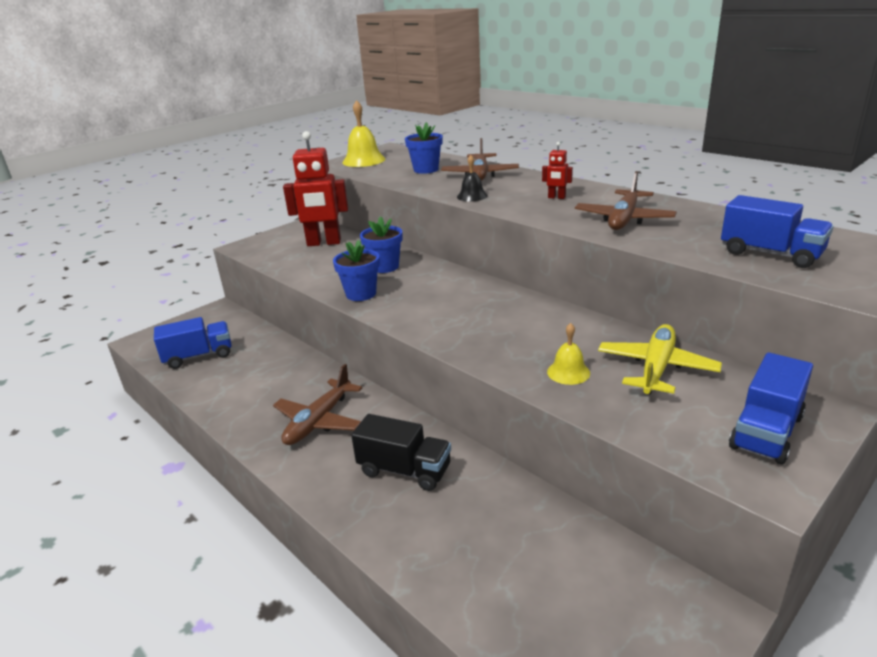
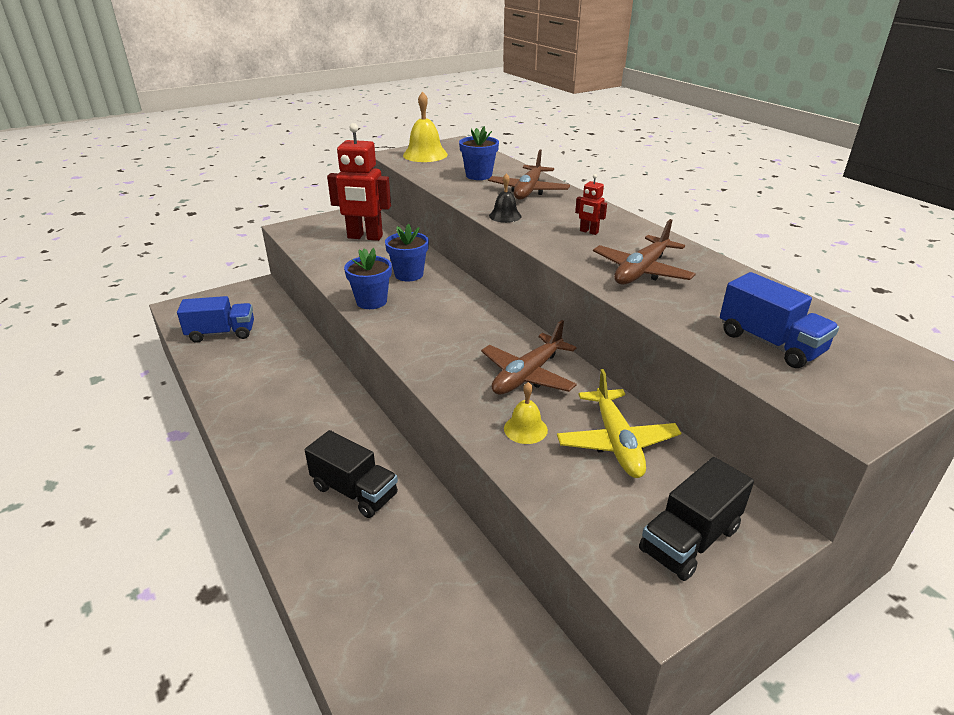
camera: 10 degrees right, 5 degrees up
(319, 421) = (299, 423): brown plane -> brown plane (527, 375)
(656, 368) = (616, 442): yellow plane -> yellow plane turned 135 degrees clockwise
(766, 432) = (689, 539): blue truck -> black truck

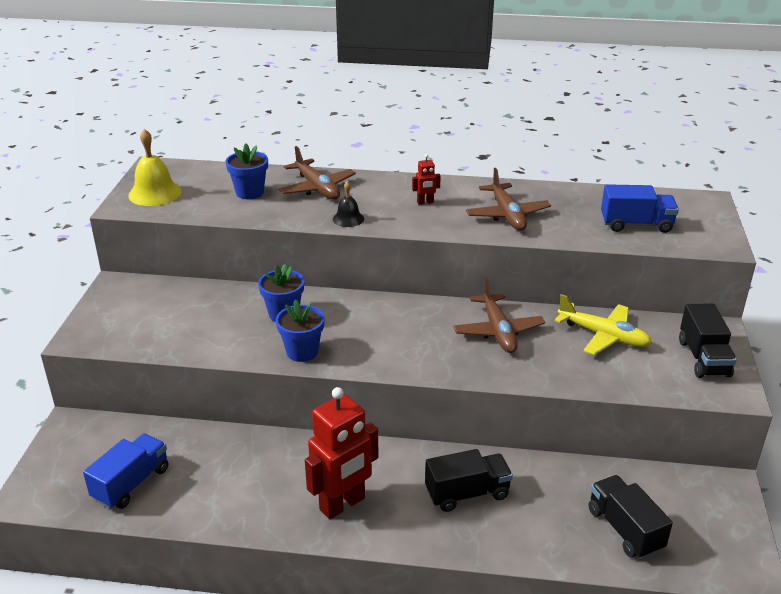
camera: 50 degrees left, 0 degrees up
(365, 237) = (175, 305): red robot -> red robot (343, 504)
(406, 635) = (625, 529): none -> black truck
(525, 429) = (555, 362): yellow bell -> none

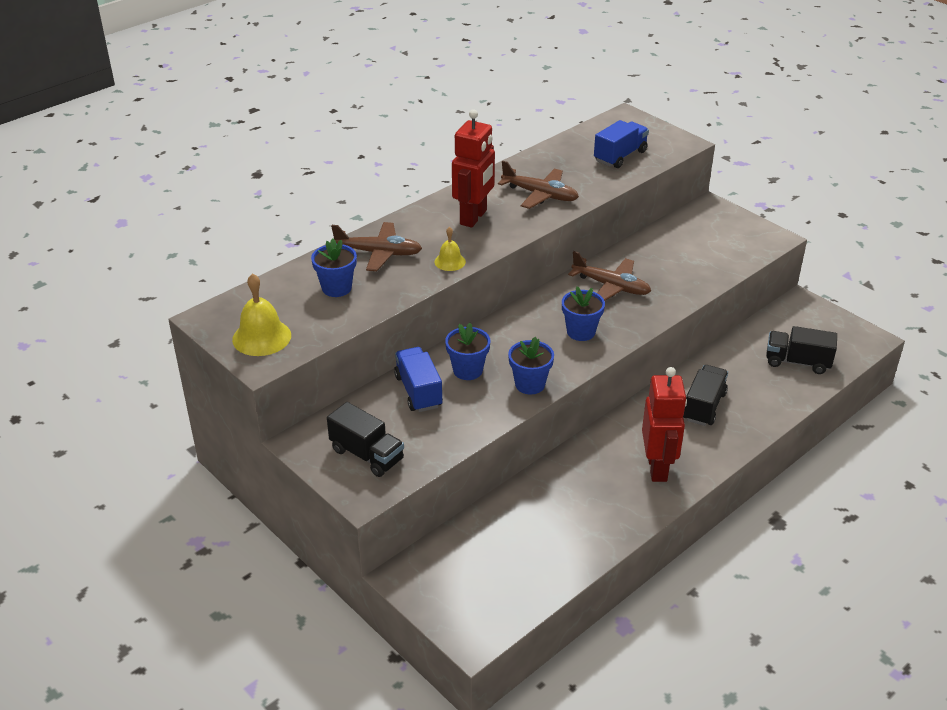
camera: 50 degrees left, 5 degrees up
(131, 484) = (521, 568): blue truck -> blue truck (418, 391)
(348, 219) = (450, 261): black bell -> yellow bell
(409, 345) = (581, 332): none -> blue flower pot
(425, 202) = (474, 217): red robot -> red robot, size x2.32
(603, 336) = (667, 249): yellow plane -> none
(703, 358) = (732, 228): black truck -> black truck (367, 455)

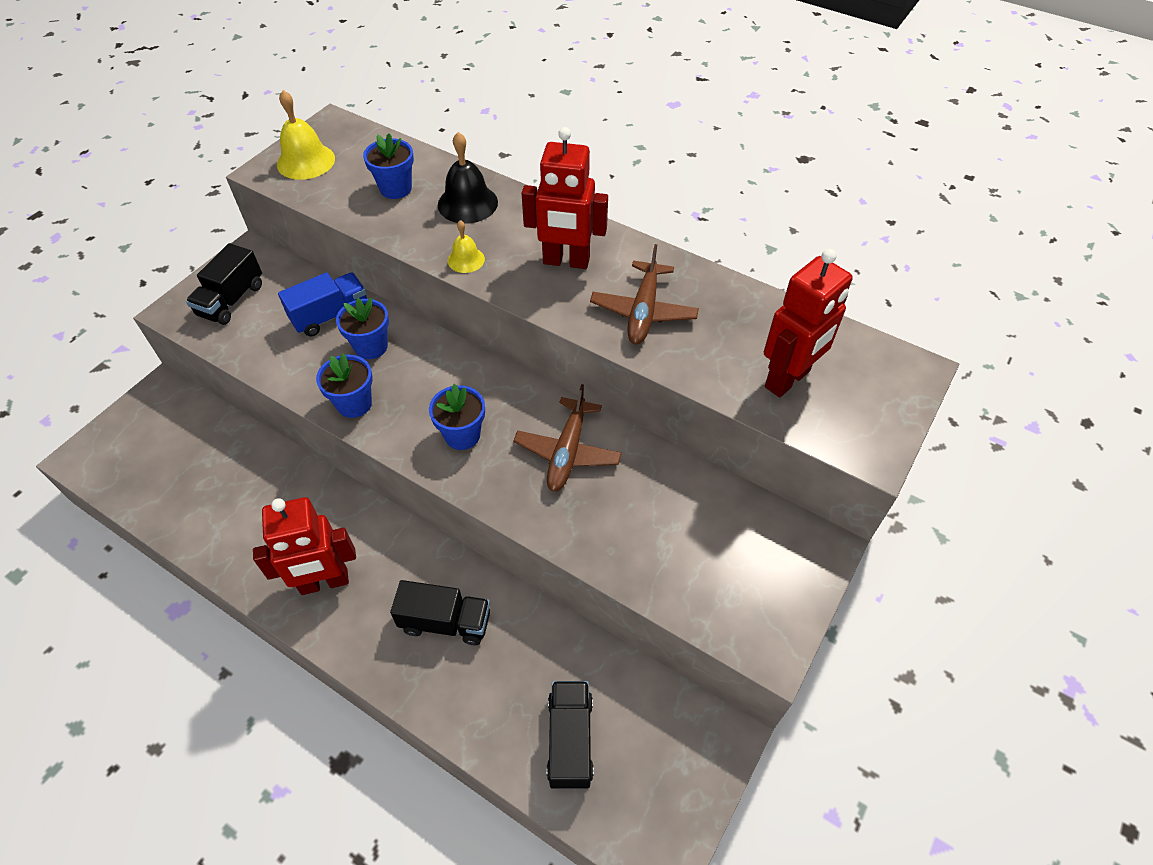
camera: 75 degrees right, 15 degrees up
(379, 253) = (467, 203): brown plane -> black bell
(620, 156) = (788, 379): blue truck -> red robot

